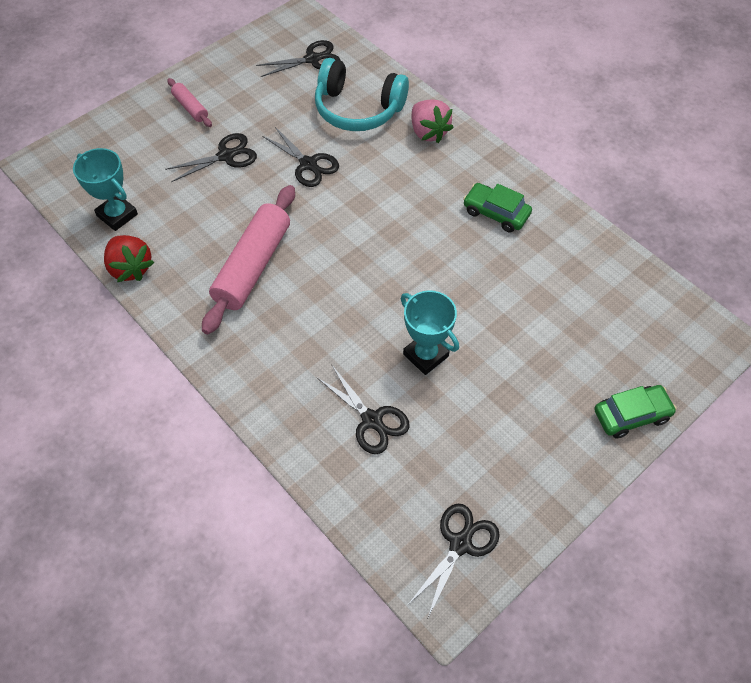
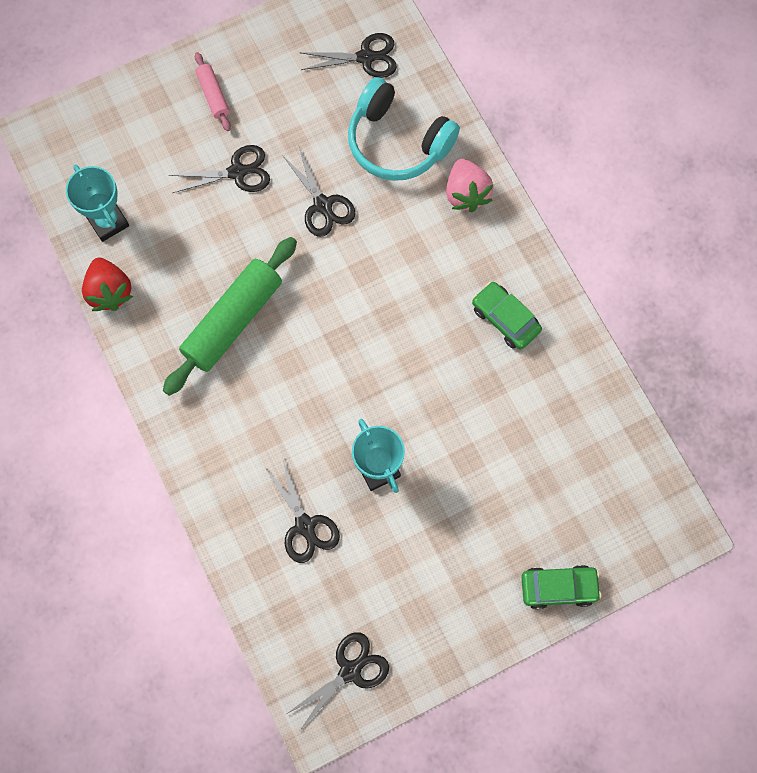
camera: 15 degrees right, 15 degrees up
(253, 266) = (233, 321): pink rolling pin -> green rolling pin

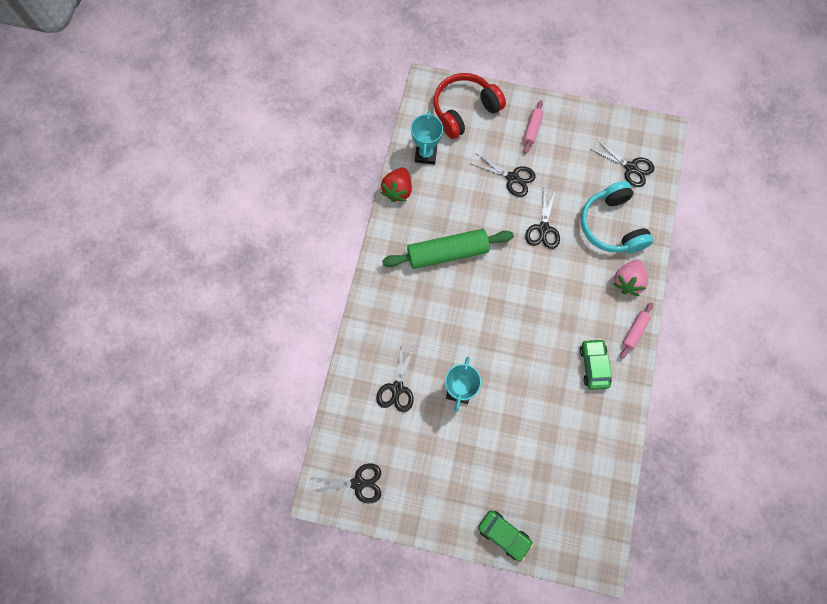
camera: 40 degrees right, 0 degrees up
(111, 132) = (464, 110): none -> red headphones
(519, 245) = (634, 331): none -> pink rolling pin

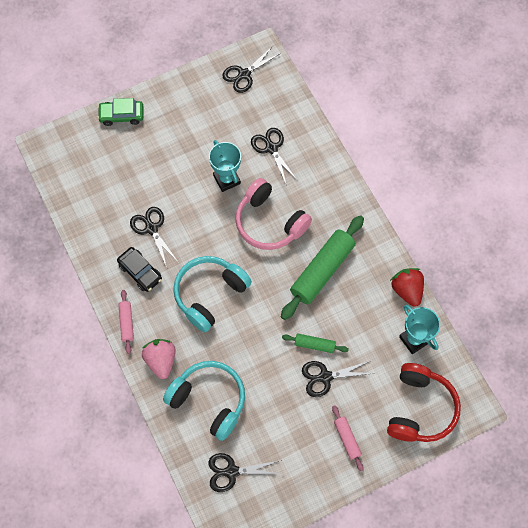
camera: 140 degrees right, 5 degrees down
(455, 323) = (269, 222): none -> pink headphones
(501, 205) = (314, 345): none -> green rolling pin
(543, 228) = (263, 352): black scissors -> black scissors (151, 229)
(550, 303) = (209, 294): none -> turquoise headphones
(594, 365) = (140, 272): green car -> black car

